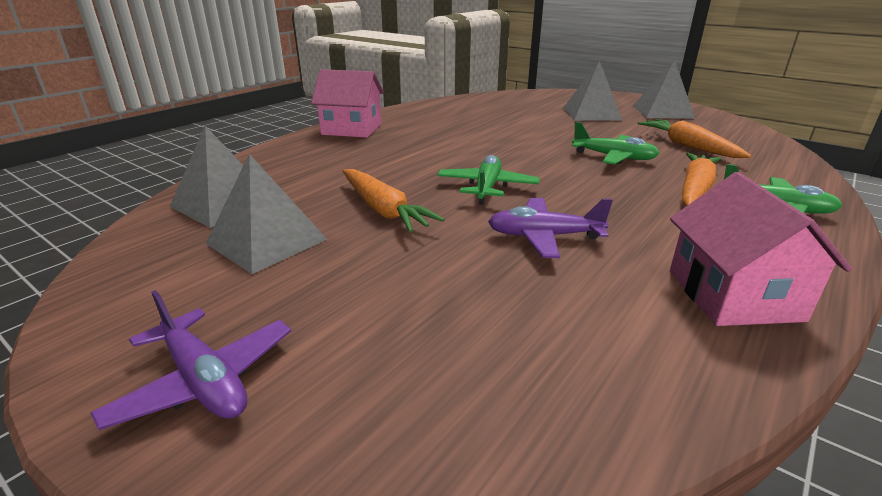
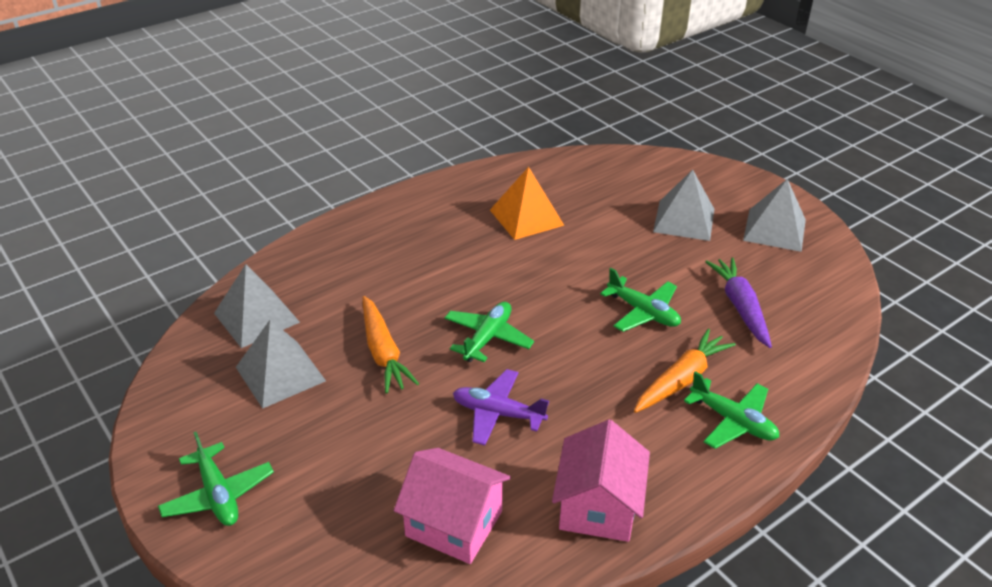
camera: 15 degrees right, 10 degrees up
(204, 380) = (218, 494): purple plane -> green plane
(352, 129) = (402, 210): pink house -> pink house (454, 523)
(464, 123) = (526, 217): none -> orange pyramid
(688, 146) = (740, 307): orange carrot -> purple carrot

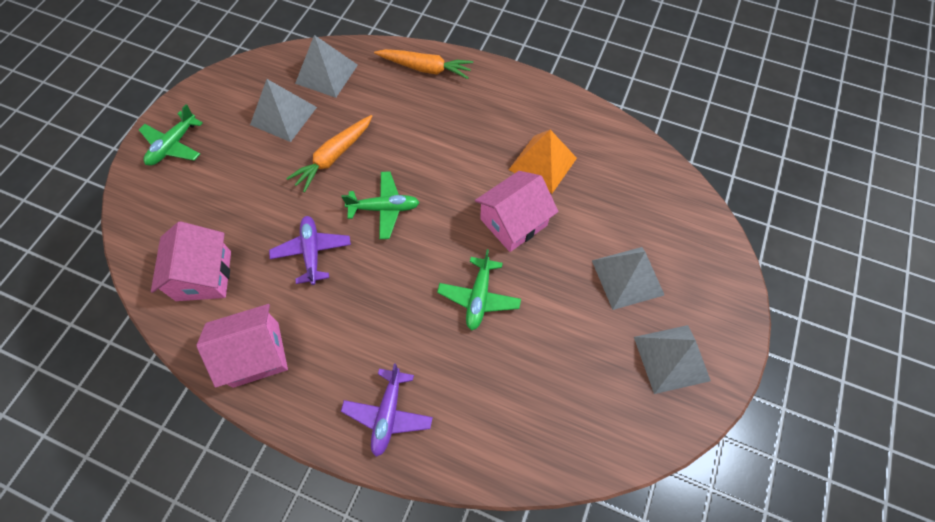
camera: 60 degrees right, 25 degrees up
(577, 259) = (513, 222): none -> pink house
(681, 379) = (415, 358): orange carrot -> orange carrot (425, 68)
(733, 421) = (388, 414): green plane -> purple plane
(740, 307) = (534, 369): purple carrot -> none

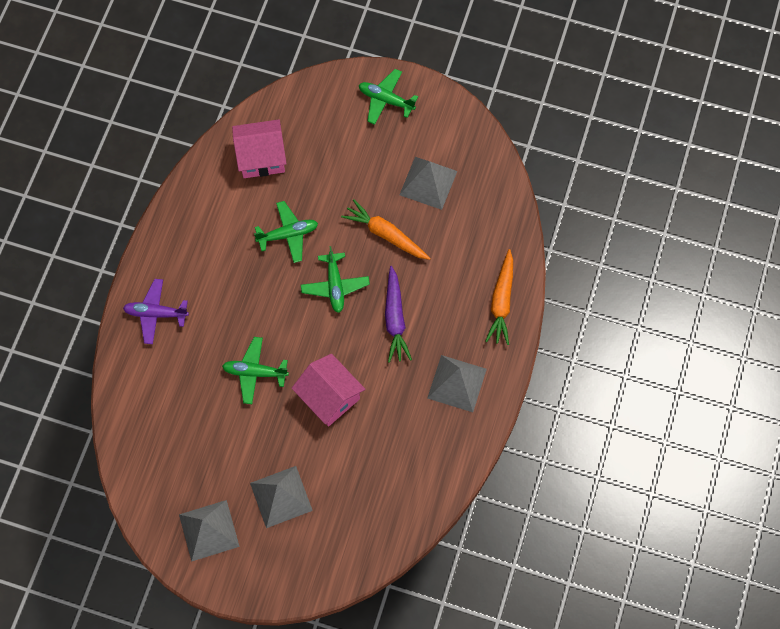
camera: 85 degrees right, 5 degrees up
(256, 354) = (198, 211): pink house -> none
(312, 252) = (288, 234): purple plane -> green plane
(326, 74) = (483, 211): grey pyramid -> grey pyramid (456, 383)
(431, 156) = (395, 319): none -> purple carrot
(543, 163) = (395, 420): orange pyramid -> none

